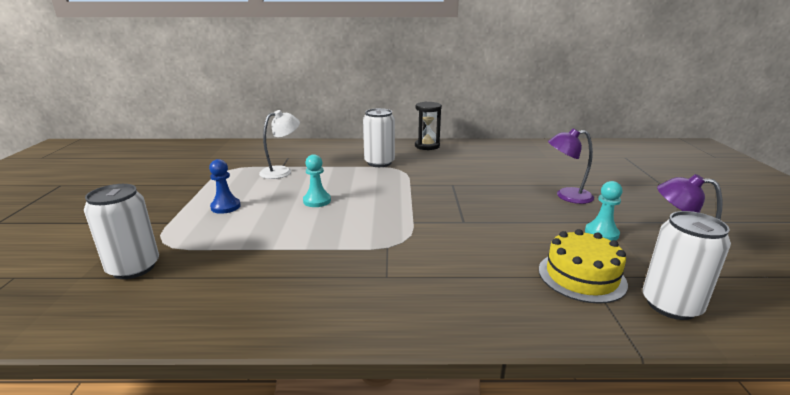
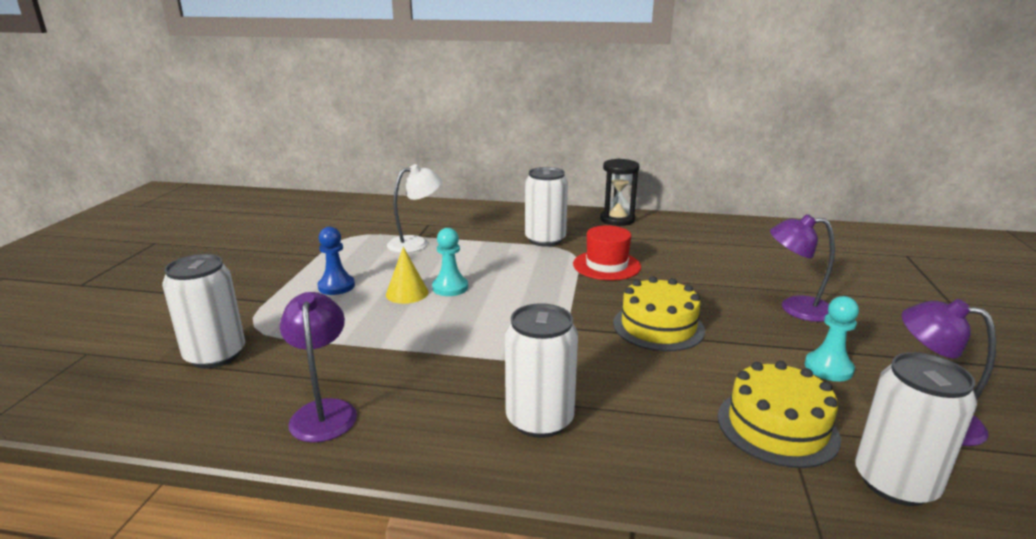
camera: 10 degrees right, 0 degrees up
(238, 302) = (324, 411): none -> purple lamp
(284, 207) = (407, 293): none -> yellow cone
(412, 290) = (539, 420): none -> white can
(429, 177) = (606, 265): none -> red hat
(478, 216) = (658, 327): none -> yellow cake

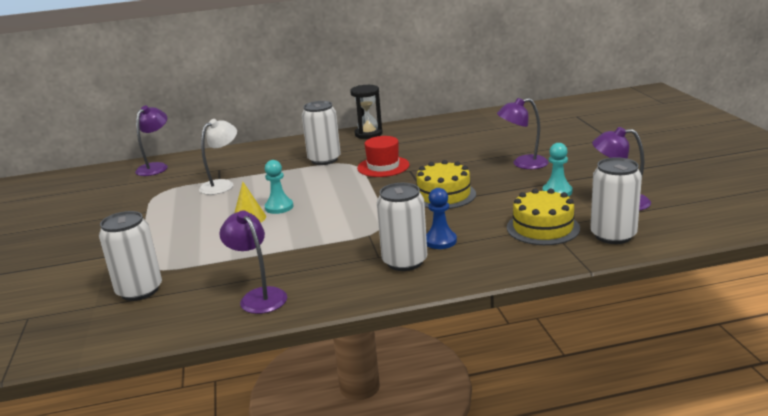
camera: 20 degrees left, 0 degrees up
(336, 286) = (187, 228): blue pawn -> blue pawn (440, 241)
(373, 207) = (156, 167): none -> purple lamp

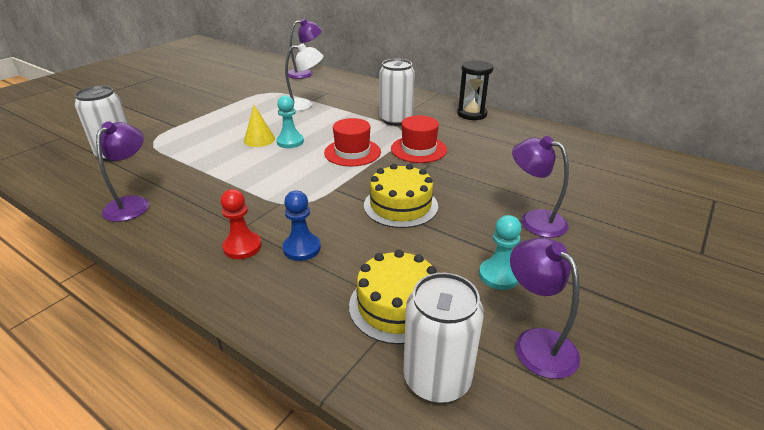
camera: 45 degrees right, 10 degrees up
(343, 189) = (352, 152): none -> red hat
(404, 262) = (242, 247): white can -> red pawn

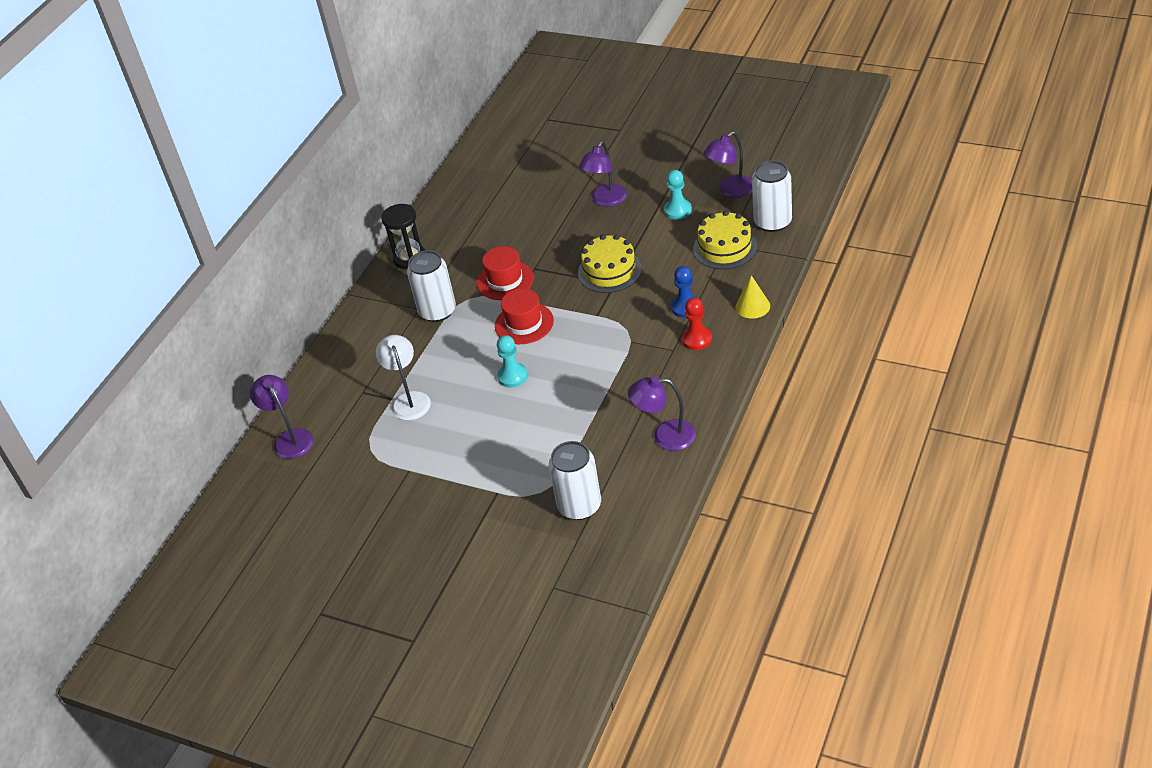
camera: 95 degrees left, 10 degrees up
(259, 139) = (513, 402): yellow cone -> yellow cone (752, 306)

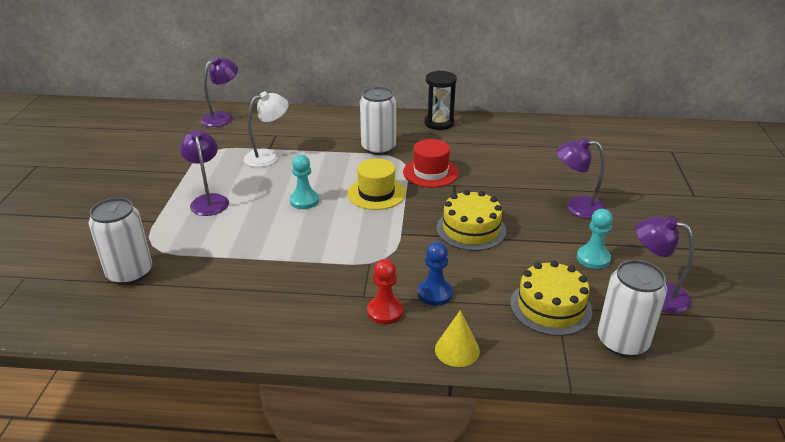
camera: 65 degrees right, 10 degrees down
(524, 323) = (376, 193): red hat -> yellow hat
(665, 436) = (227, 314): purple lamp -> purple lamp (208, 200)

